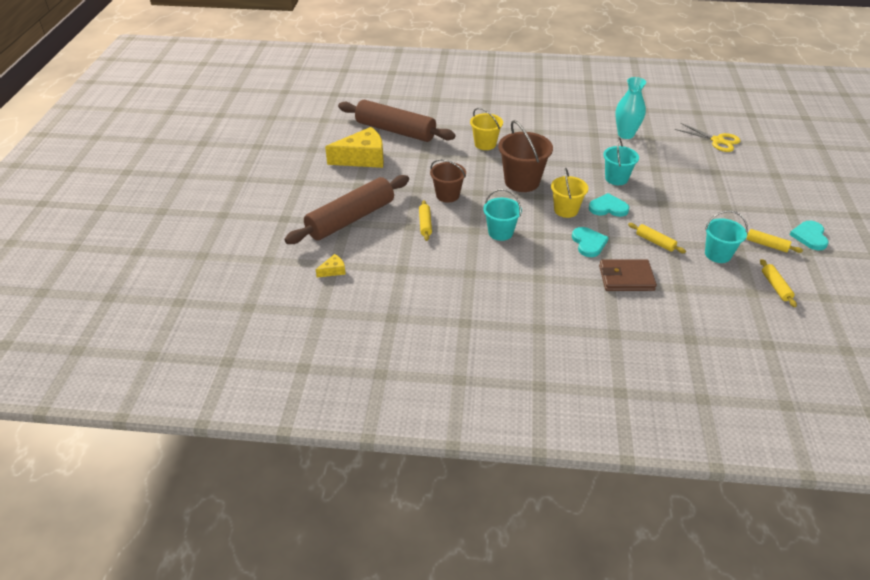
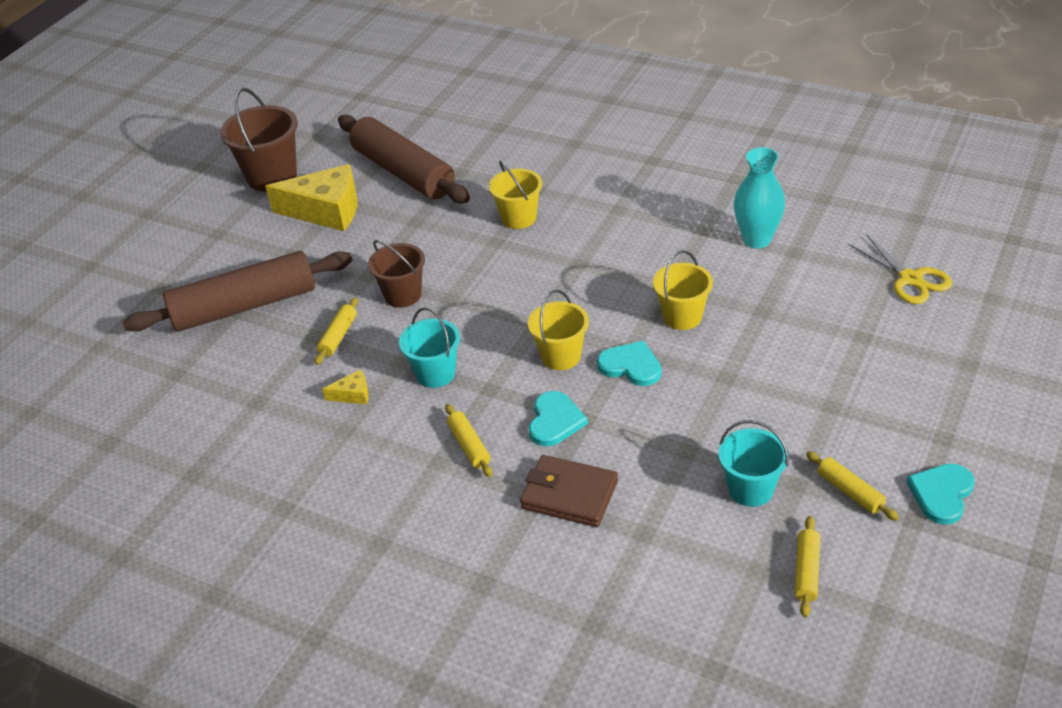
camera: 25 degrees right, 0 degrees up
(333, 270) = (168, 383): yellow cheese -> yellow cheese (353, 394)
(522, 182) = (528, 293): brown bucket -> brown bucket (272, 176)
(616, 178) = (682, 317): turquoise bucket -> yellow bucket
(655, 242) = (662, 443): yellow rolling pin -> yellow rolling pin (469, 446)

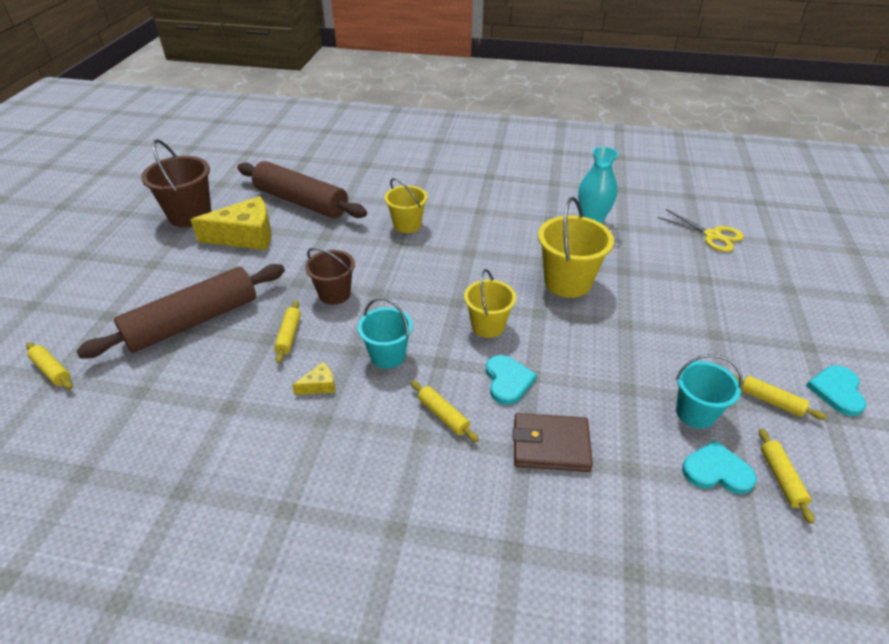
camera: 20 degrees left, 0 degrees up
(98, 339) = (52, 370): none -> yellow rolling pin
(631, 366) = (547, 325): turquoise heart -> turquoise heart (716, 470)
(682, 317) = (567, 282): yellow bucket -> yellow bucket, size x1.52

